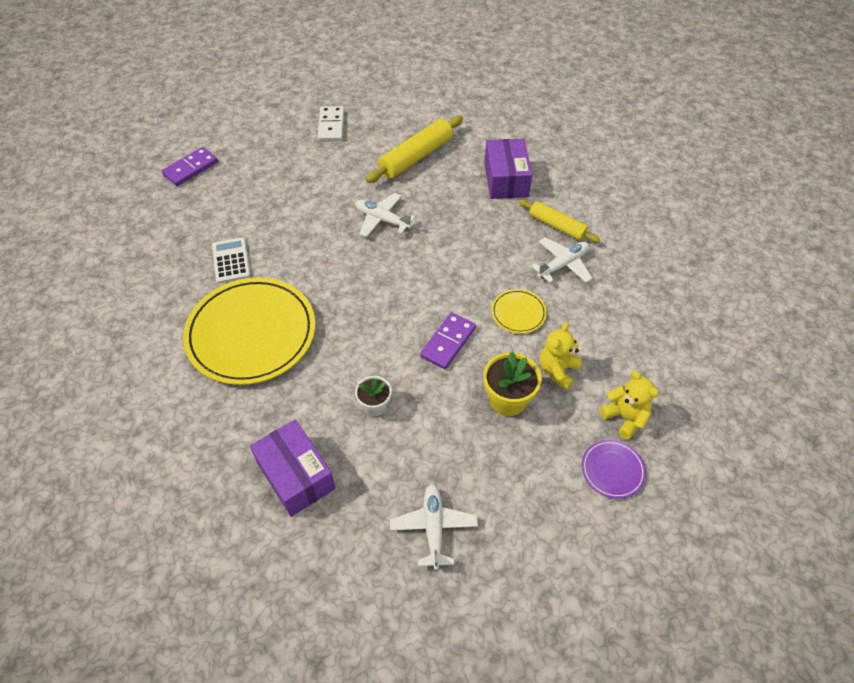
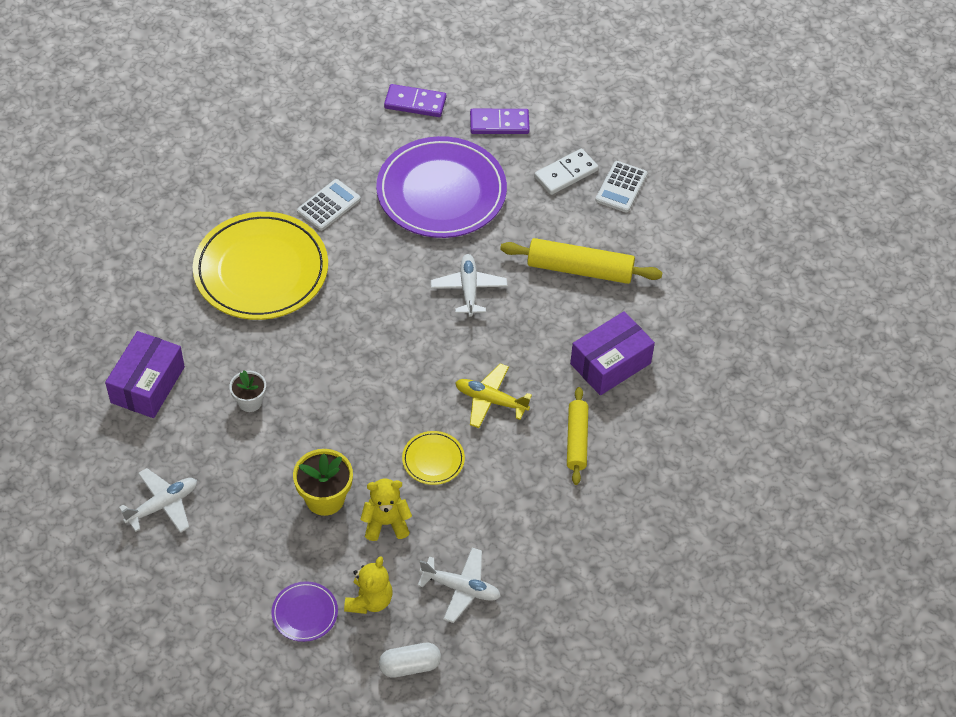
camera: 55 degrees right, 0 degrees up
(283, 193) = (441, 192): none -> purple plate
(368, 107) = (621, 187): none -> white calculator
(448, 342) = (357, 421): purple domino -> purple domino (499, 124)
(489, 255) = (490, 400): none -> yellow plane
(563, 264) = (525, 469): white plane -> white plane (461, 588)
(701, 420) = (410, 666): none -> white capsule

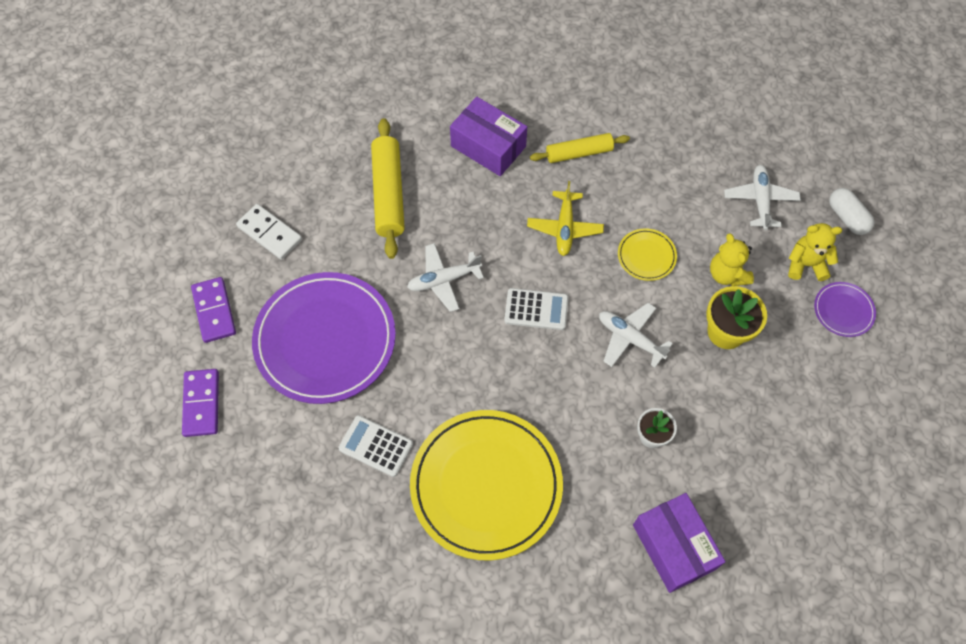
camera: 105 degrees left, 10 degrees up
(147, 385) = (673, 547): purple box -> purple box turned 60 degrees clockwise
(163, 505) = (800, 474): white plane -> white plane (630, 338)
(621, 187) = (275, 183): white calculator -> white calculator (536, 309)

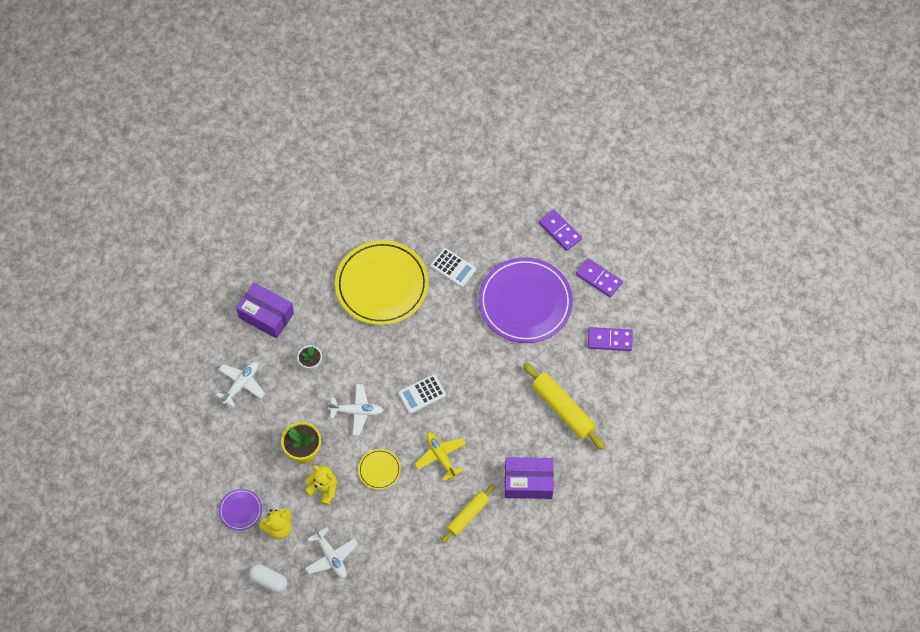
camera: 145 degrees right, 0 degrees up
(270, 233) = (609, 340): white domino -> purple domino
(376, 446) = (453, 268): white calculator -> white calculator turned 45 degrees clockwise
(444, 280) = (487, 377): white plane -> white plane (241, 384)

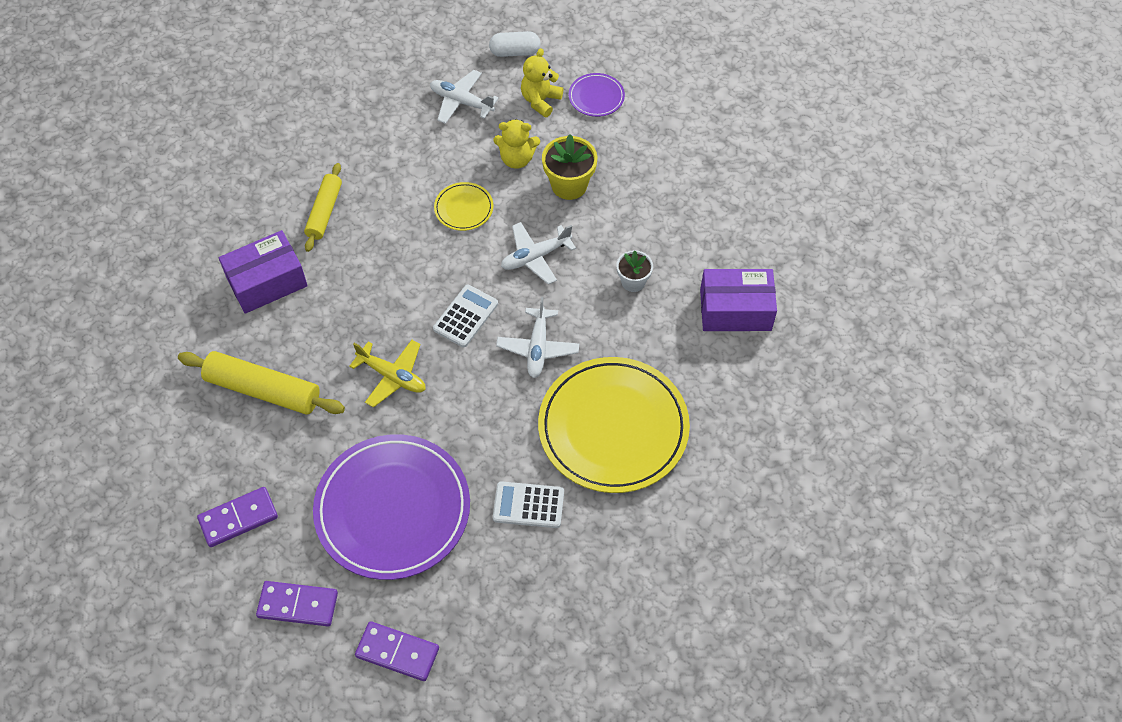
camera: 150 degrees right, 5 degrees down
(241, 384) = (700, 218): white plane -> white plane (538, 347)
(441, 456) = (396, 258): yellow plane -> yellow plane (392, 376)

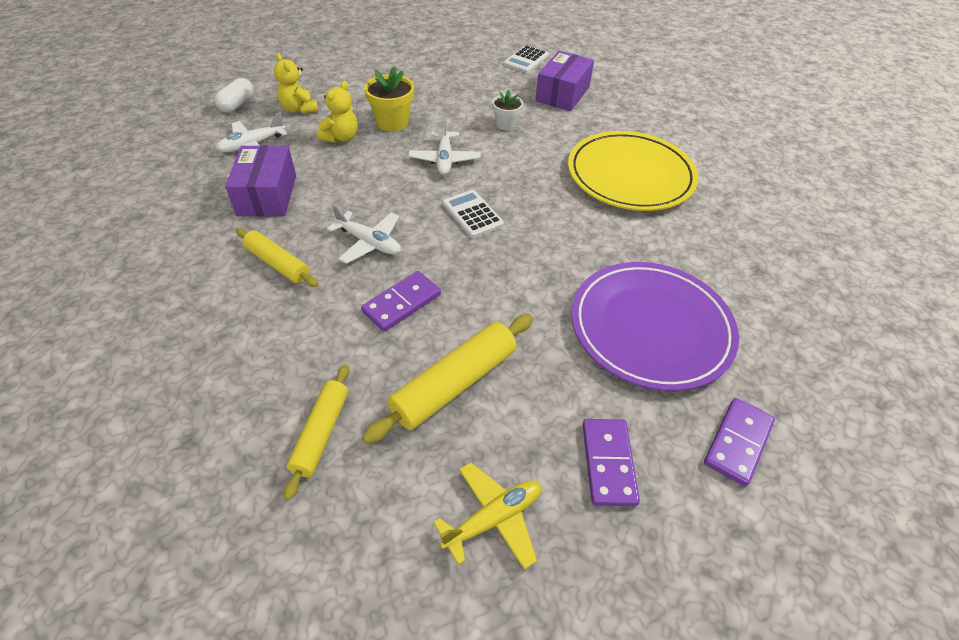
camera: 65 degrees left, 10 degrees down
(184, 330) = (321, 433): none -> yellow rolling pin
(267, 282) = (321, 335): purple box -> purple box (267, 195)
(392, 376) = (503, 280): yellow plane -> yellow plane (493, 518)
(397, 652) = (811, 377): purple domino -> purple domino (401, 303)
(464, 208) = (361, 179): yellow plate -> none
(528, 505) = (682, 241): white calculator -> white calculator (526, 60)
(538, 347) = (532, 187): white plane -> white plane (369, 243)
(596, 97) = (325, 86): purple plate -> none

